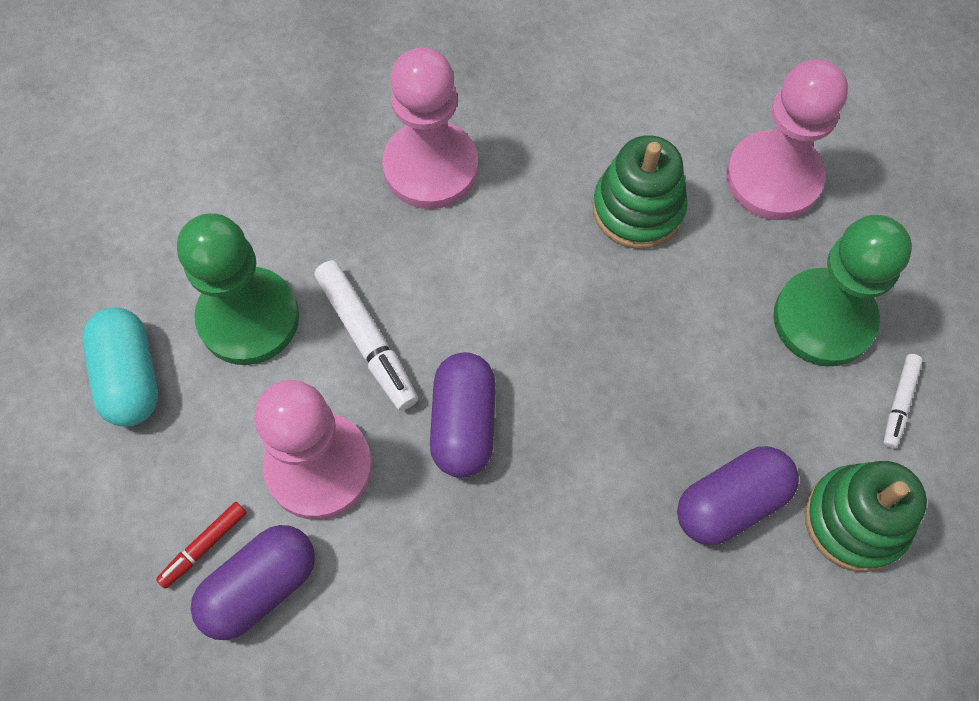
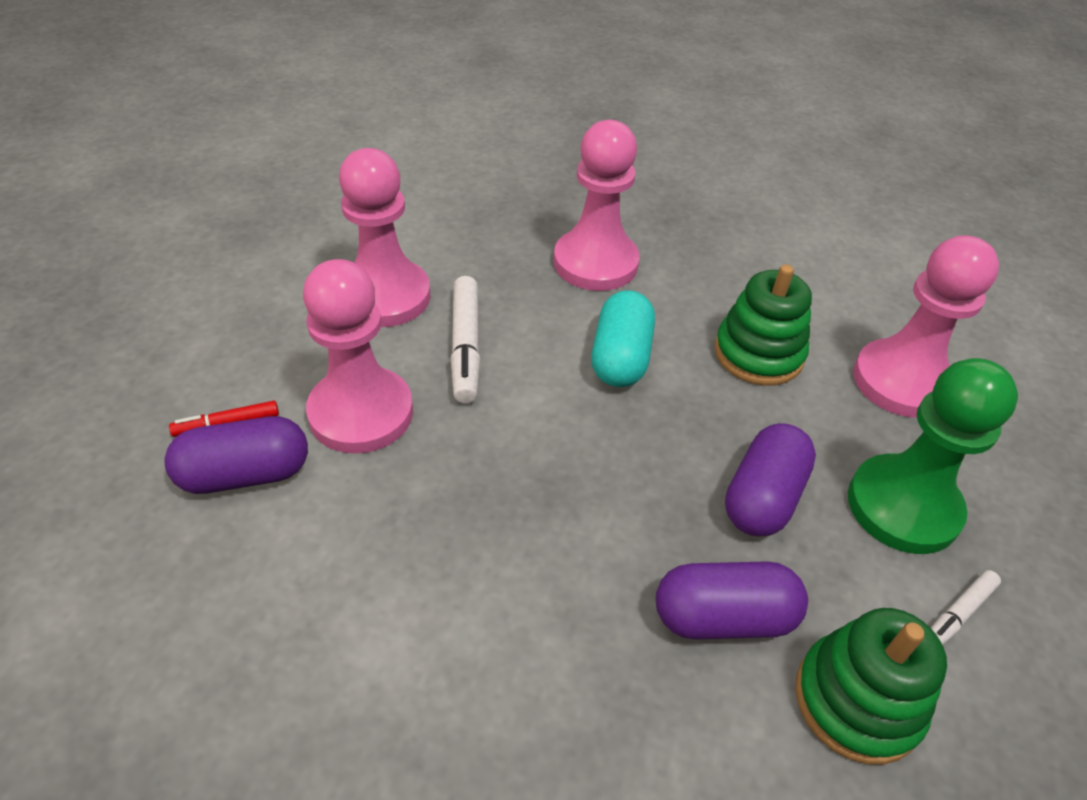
camera: 25 degrees right, 20 degrees down
(129, 377) = (269, 295): turquoise capsule -> turquoise capsule (620, 358)
(248, 318) = (385, 296): green pawn -> pink pawn
(463, 424) = (504, 437): purple capsule -> purple capsule (762, 497)

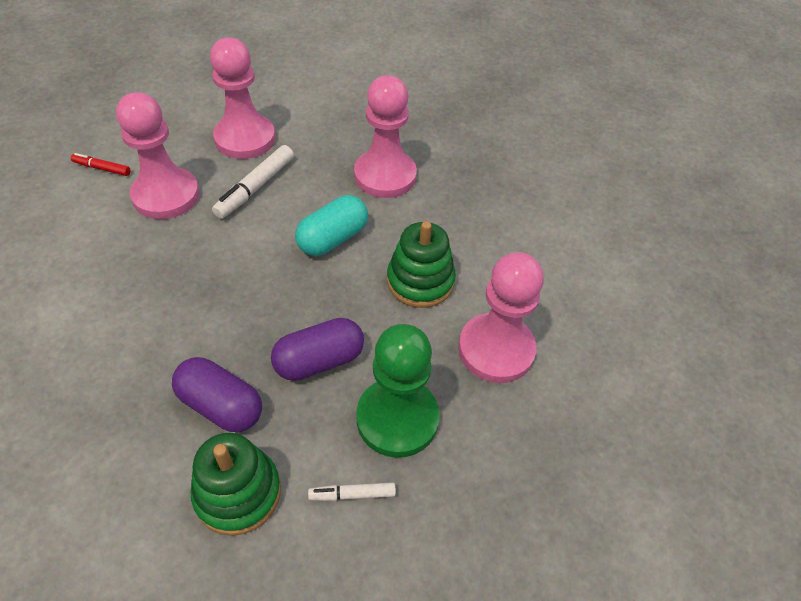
camera: 35 degrees right, 5 degrees up
(245, 474) = (84, 197): purple capsule -> none

